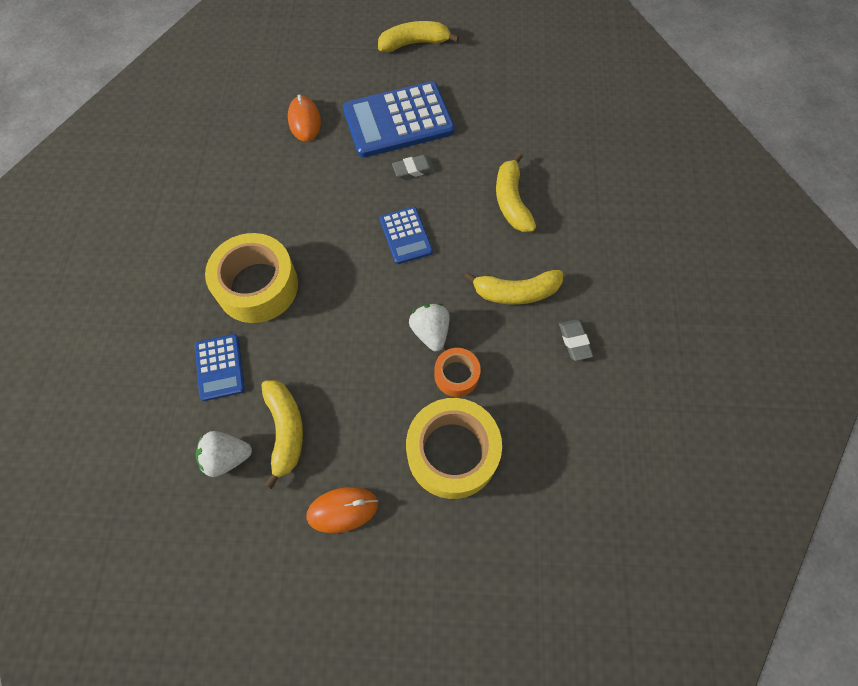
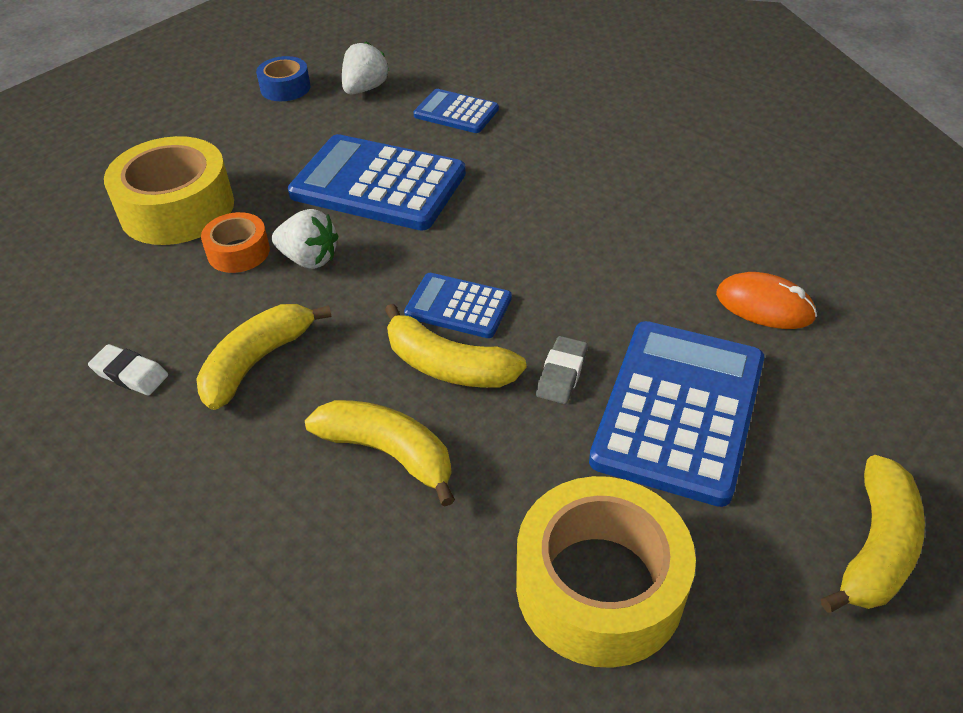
camera: 130 degrees right, 20 degrees down
(257, 286) = (522, 165): yellow tape -> yellow tape (599, 586)
(264, 522) = (285, 88): none -> blue tape
(285, 431) = (344, 124): yellow banana -> yellow banana (447, 365)
(336, 352) = (378, 184): none -> blue calculator
(342, 510) = (233, 127): orange mouse -> none
(574, 341) = (130, 374): grey eraser -> white eraser

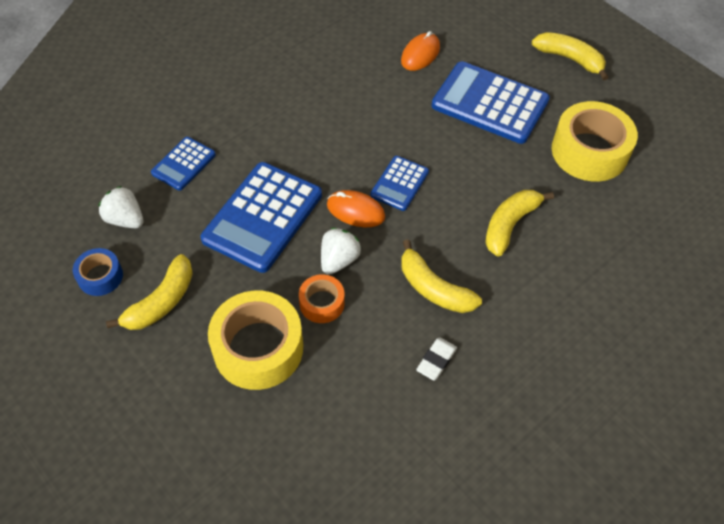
camera: 85 degrees left, 10 degrees up
(398, 265) = (355, 211): none -> orange mouse
(447, 365) = (448, 193): yellow banana -> yellow banana (161, 302)
(561, 374) = (460, 144): grey eraser -> none

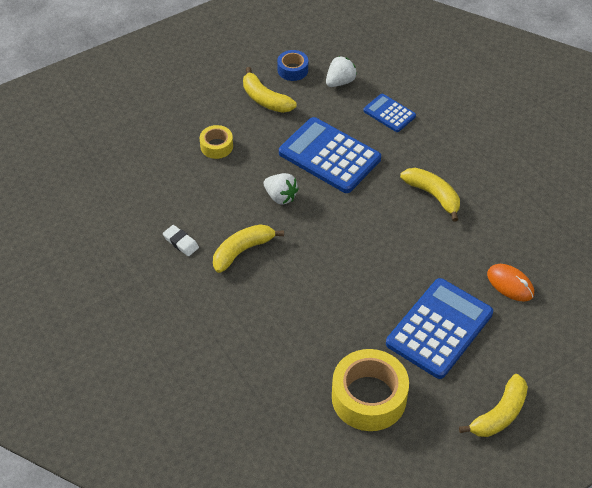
camera: 100 degrees right, 5 degrees down
(258, 348) = (216, 146): yellow tape -> yellow tape, size x0.52
(322, 303) = (244, 183): orange tape -> none
(355, 211) = (326, 212): orange mouse -> none
(399, 183) = (350, 245): blue calculator -> none
(510, 225) = (294, 314): yellow banana -> yellow banana (433, 195)

